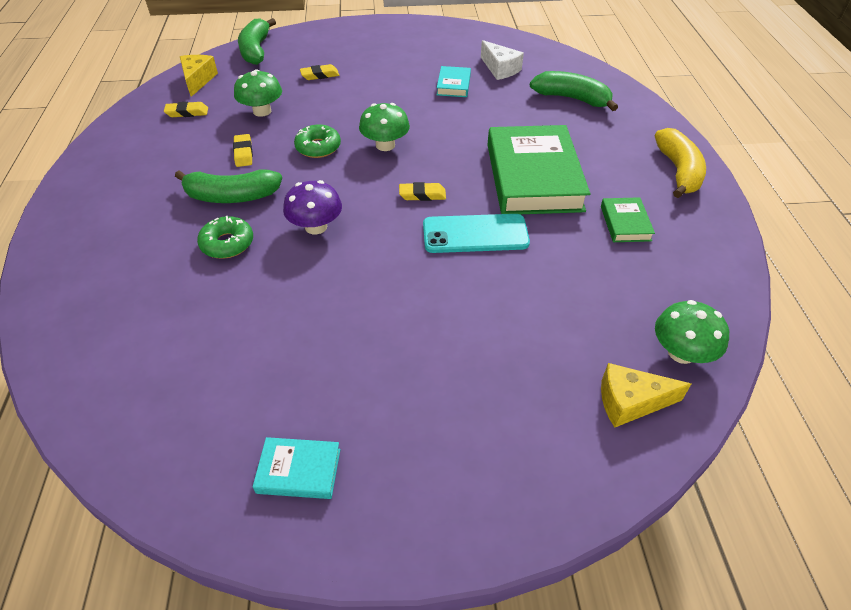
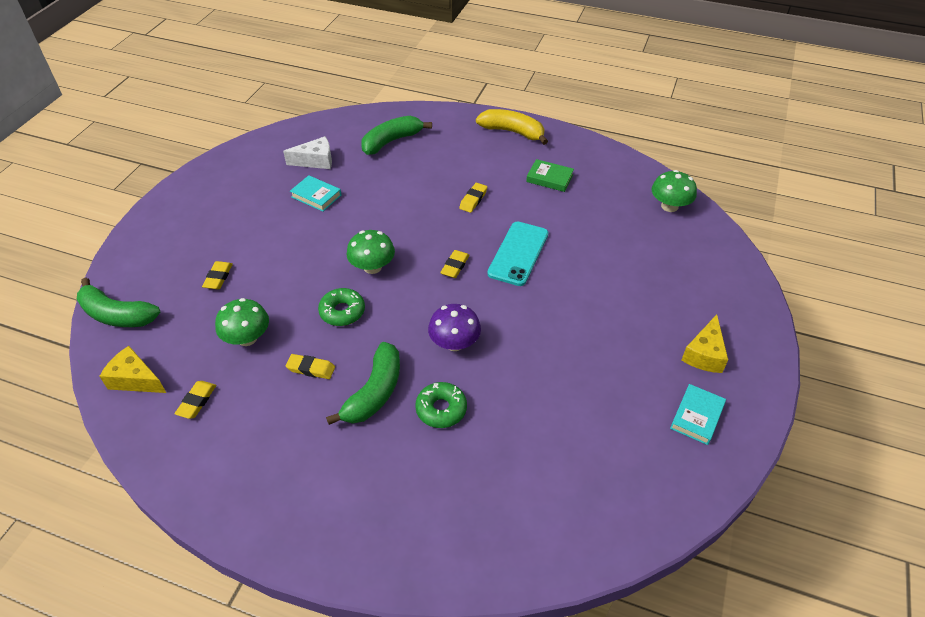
camera: 65 degrees left, 0 degrees up
(533, 177) = (473, 200): green book -> yellow eraser
(630, 402) = (697, 242): yellow cheese -> yellow cheese (704, 354)

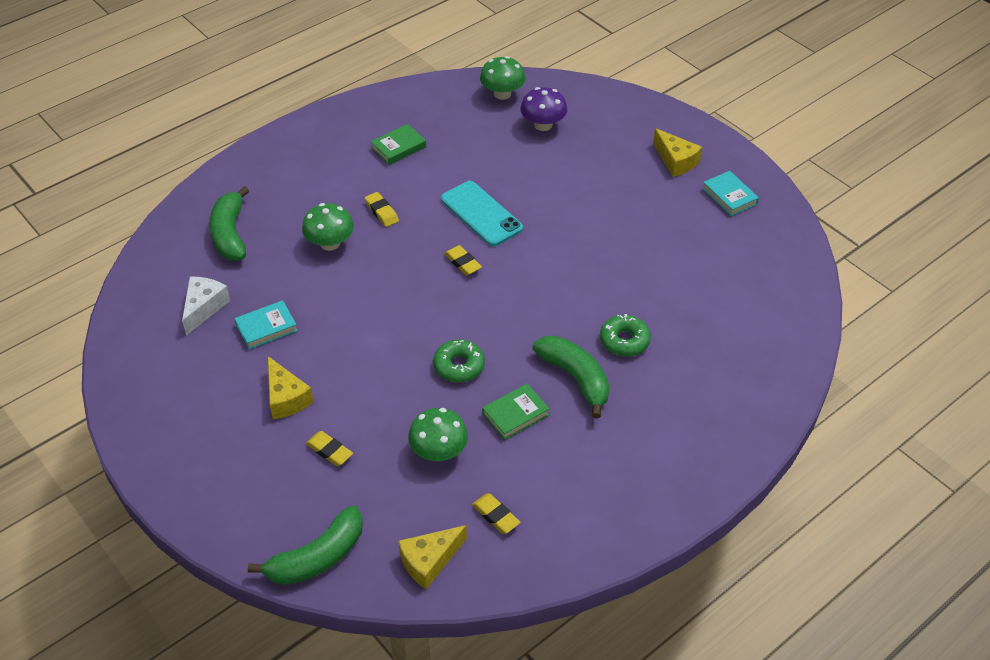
camera: 60 degrees left, 0 degrees up
(256, 234) = (286, 398): none -> yellow cheese
(311, 368) = (515, 414): yellow eraser -> green book
(372, 267) = (415, 322): green mushroom -> green mushroom (330, 243)
(454, 343) = (557, 302): purple mushroom -> purple mushroom (543, 125)
(512, 132) = (305, 140): yellow banana -> none

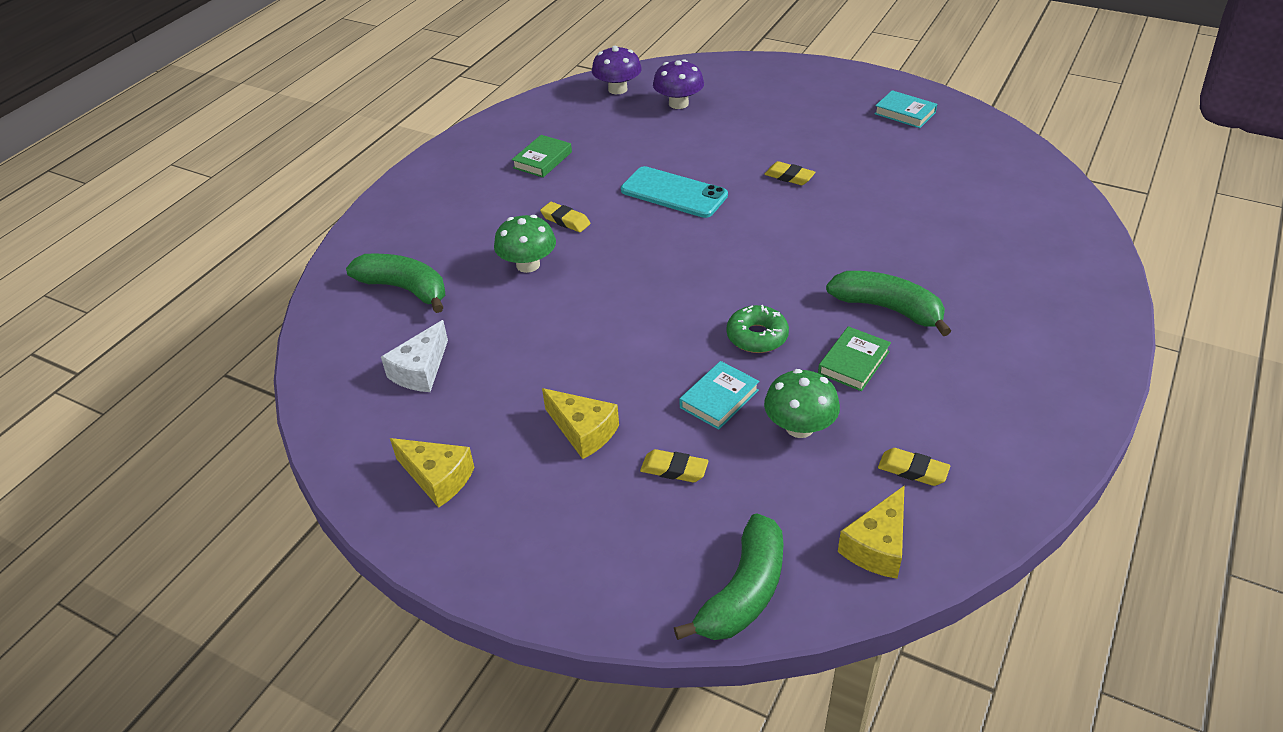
camera: 20 degrees left, 5 degrees down
(204, 308) = (420, 370): white cheese -> white cheese turned 150 degrees counterclockwise
(230, 234) = (405, 289): green banana -> green banana turned 150 degrees clockwise
(266, 327) = (510, 367): turquoise book -> turquoise book (719, 399)
(462, 263) = (687, 241): yellow eraser -> yellow eraser (789, 177)
(502, 94) = (617, 89): green mushroom -> purple mushroom
(624, 341) = (908, 260): green donut -> none
(675, 161) = (831, 99): yellow cheese -> yellow cheese (437, 478)

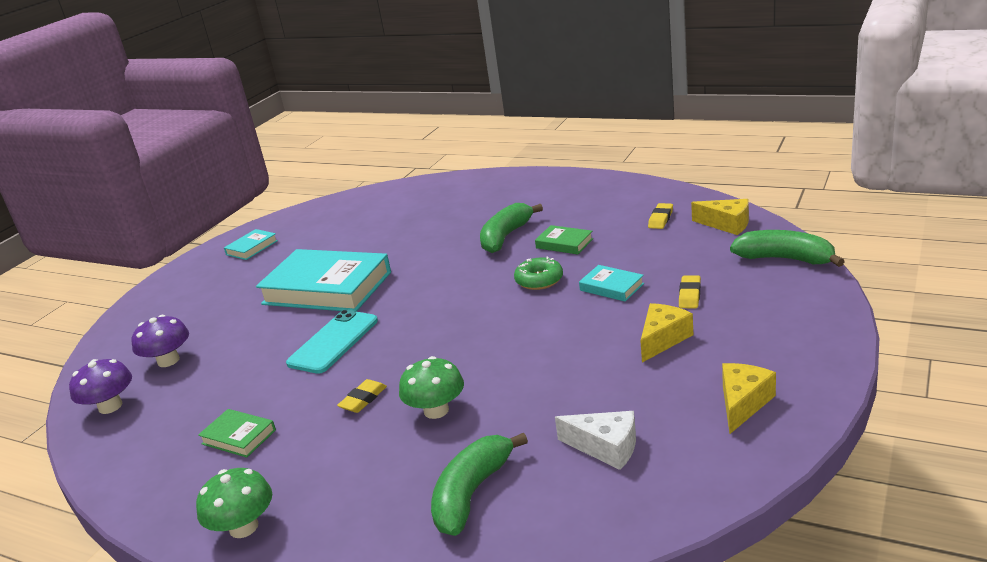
camera: 90 degrees left, 15 degrees down
(789, 177) = (327, 288): yellow eraser -> turquoise book
(799, 427) = (633, 256): green mushroom -> green mushroom (244, 527)

